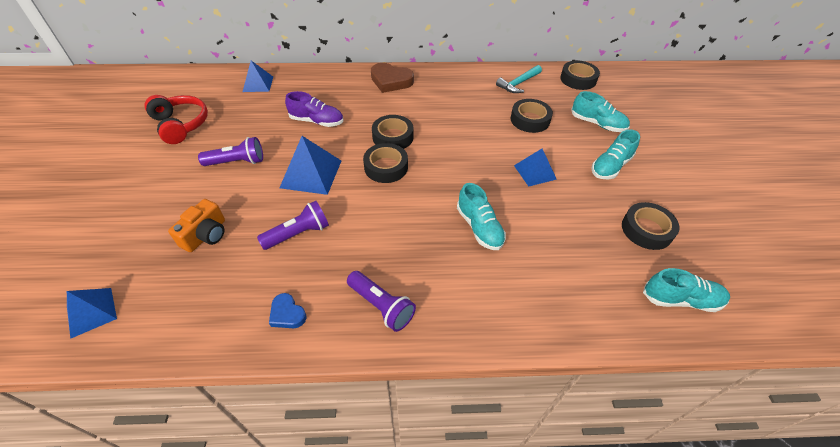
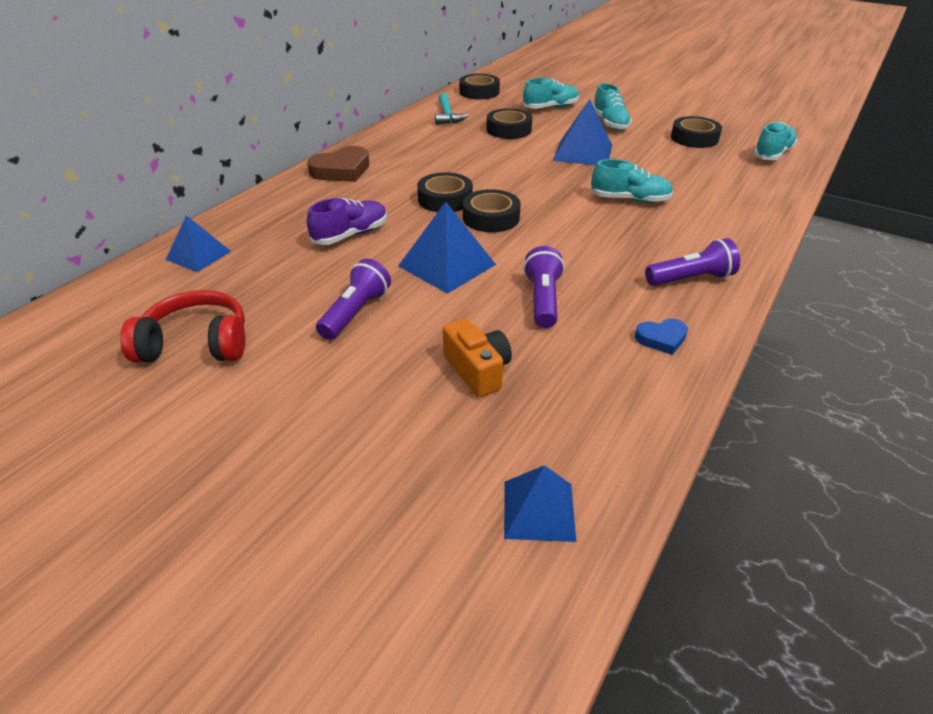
camera: 55 degrees left, 10 degrees down
(535, 172) = (583, 152): blue pyramid -> blue pyramid, size x1.53

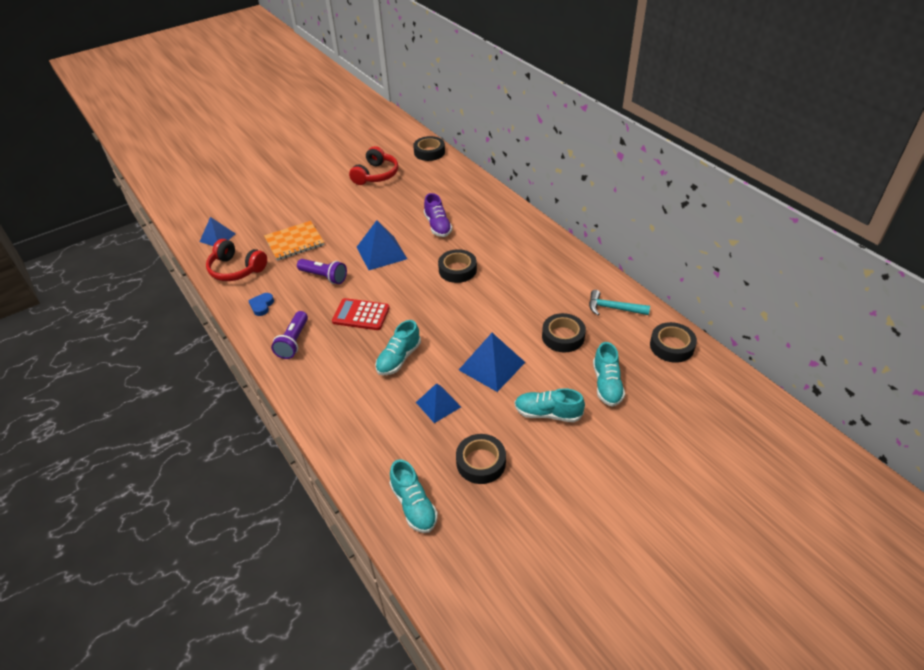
camera: 115 degrees right, 5 degrees up
(198, 255) = (451, 178): blue pyramid -> blue pyramid (438, 404)
(341, 170) = (528, 235): brown heart -> none
(355, 313) = (363, 217): purple flashlight -> none
(477, 370) = (294, 242): orange camera -> orange notebook
(491, 218) = (420, 283): black tape -> black tape (429, 152)
(589, 243) = (361, 315): none -> red calculator
(610, 416) = (236, 269): none -> red headphones

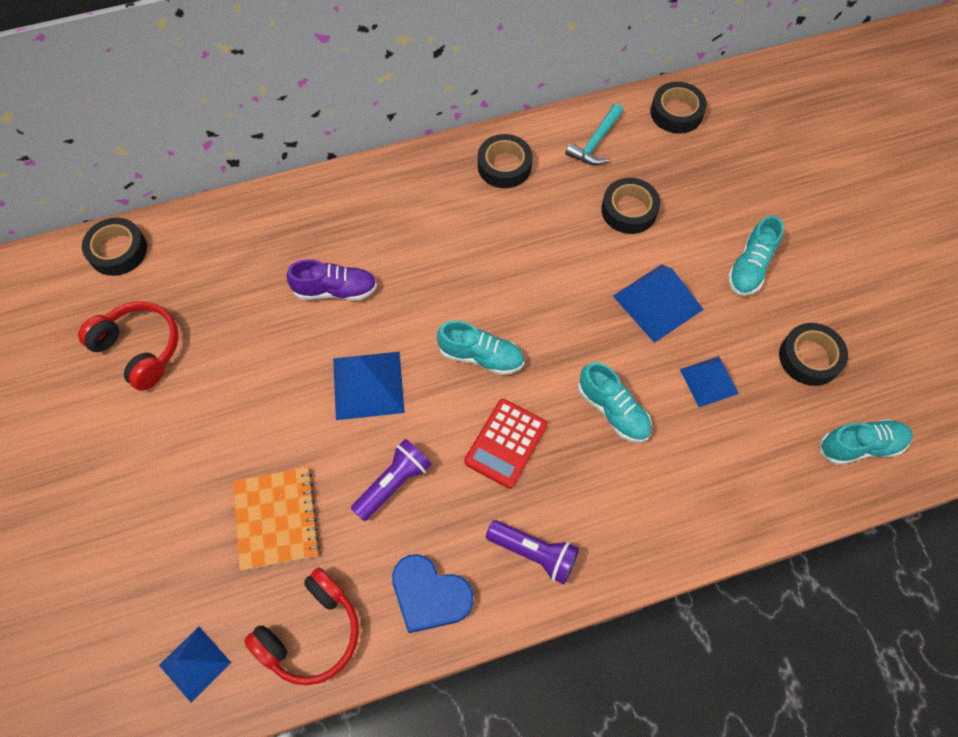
camera: 75 degrees left, 20 degrees up
(262, 306) = (430, 595): blue heart -> blue heart, size x1.75
(457, 270) = (453, 291): black tape -> black tape (504, 166)
(607, 384) = (719, 194): turquoise shoe -> turquoise shoe (481, 356)

